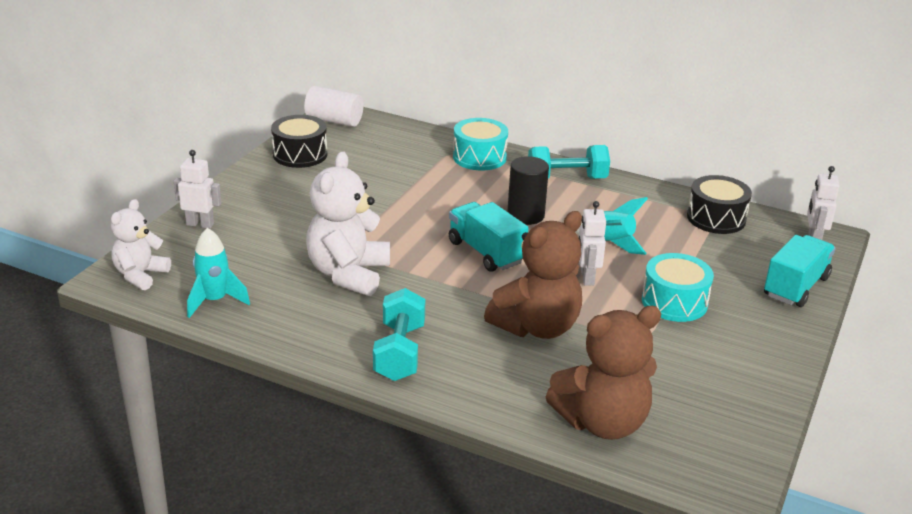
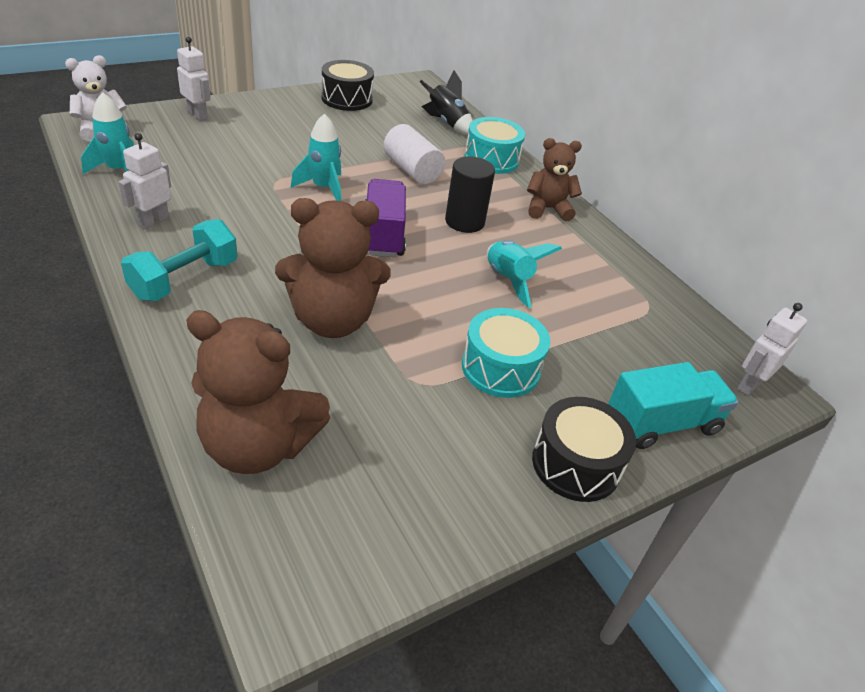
camera: 30 degrees right, 10 degrees up
(334, 121) = (410, 87): white cylinder -> white cylinder (412, 170)
(348, 274) = (245, 198): white teddy bear -> none
(394, 238) = (323, 188): none -> turquoise rocket
(407, 141) = (446, 123): none -> black rocket
(486, 252) = (383, 235): turquoise truck -> purple truck
(566, 179) = (547, 209): turquoise dumbbell -> brown teddy bear
(587, 278) = (444, 301): white robot -> white robot (153, 221)
(716, 218) = (657, 310): black drum -> black drum (576, 464)

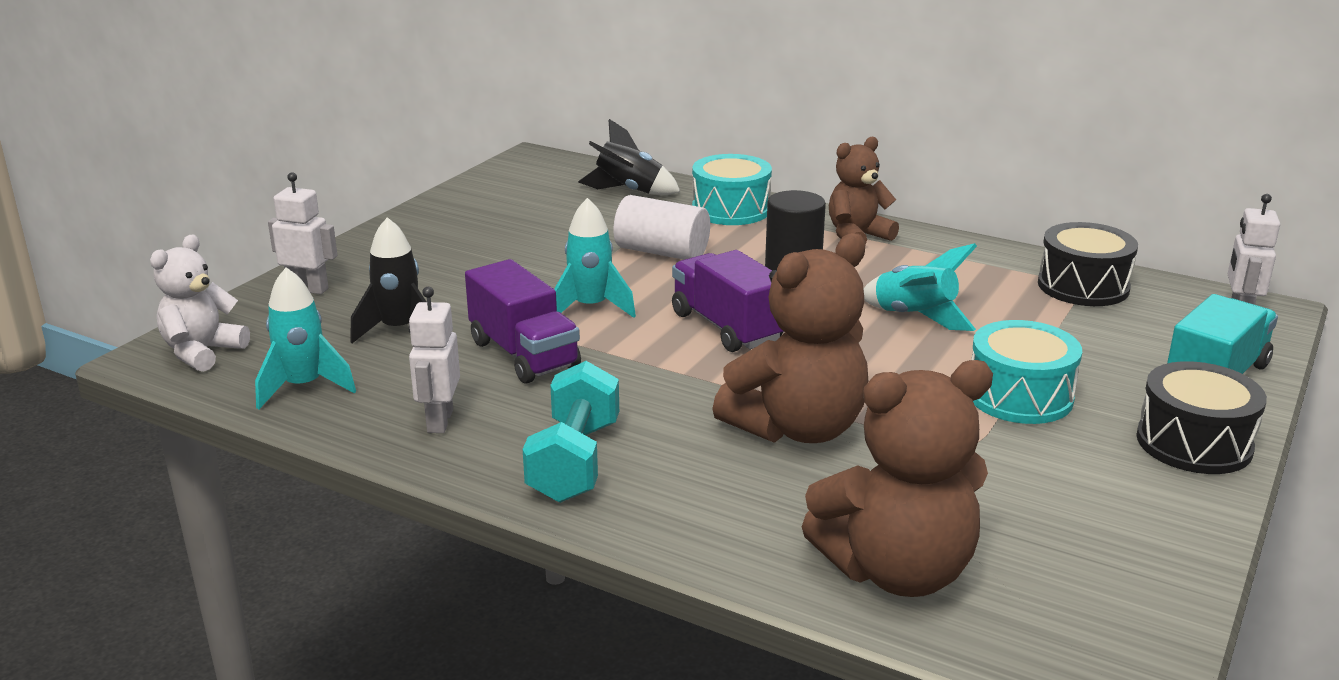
camera: 25 degrees left, 15 degrees down
(208, 158) = (399, 330): none -> black rocket
(249, 201) = (524, 354): none -> purple truck
(347, 99) = (472, 206): black drum -> black drum (1083, 286)

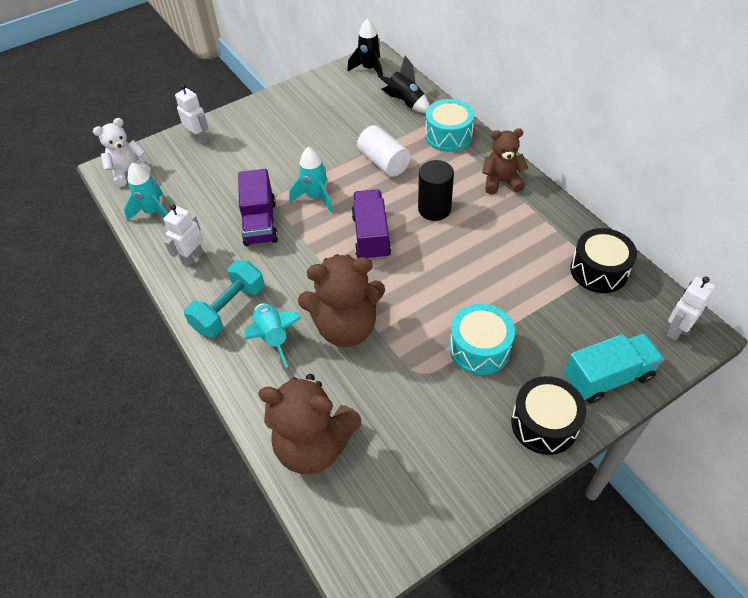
camera: 30 degrees right, 25 degrees up
(399, 330) = (218, 184): black rocket -> black rocket (369, 69)
(915, 317) = (476, 263): turquoise rocket -> turquoise rocket (273, 337)

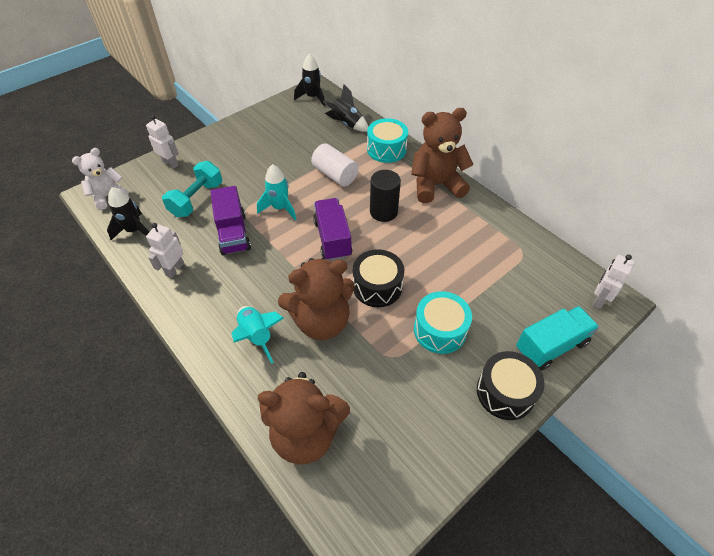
camera: 10 degrees left, 0 degrees up
(153, 212) = (134, 230): turquoise rocket -> black rocket
(229, 309) = (213, 314): turquoise dumbbell -> turquoise dumbbell (197, 199)
(501, 182) = (436, 185): brown teddy bear -> brown teddy bear, size x1.61
(599, 270) = (528, 254): black drum -> black drum (377, 286)

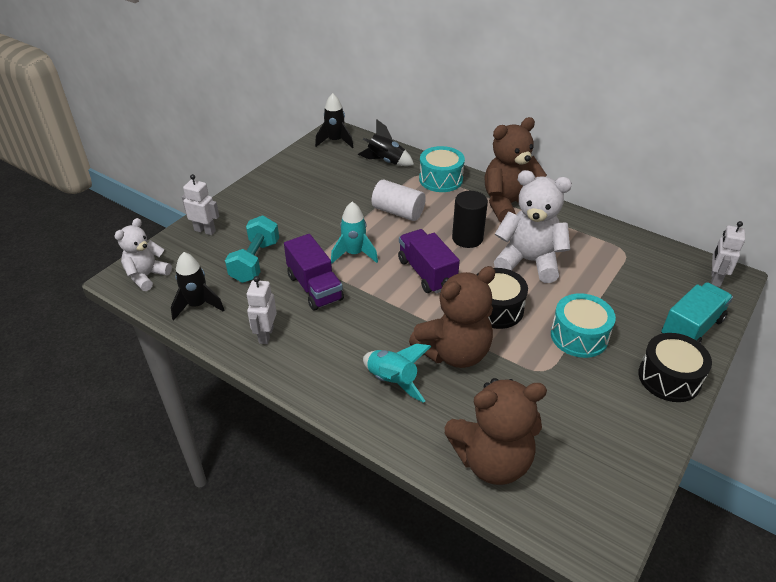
camera: 15 degrees left, 10 degrees down
(428, 245) = (529, 261): none -> white teddy bear

